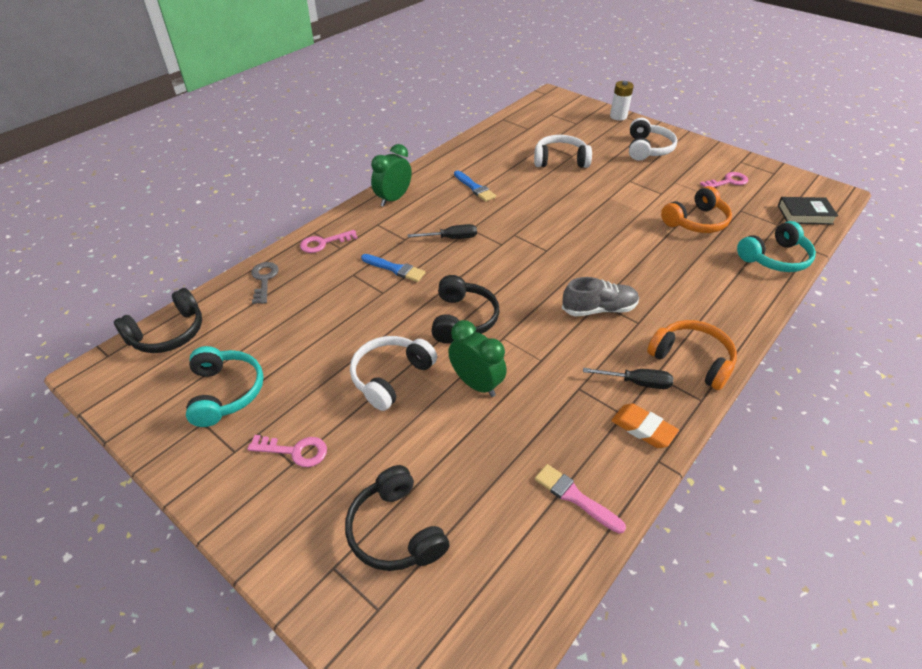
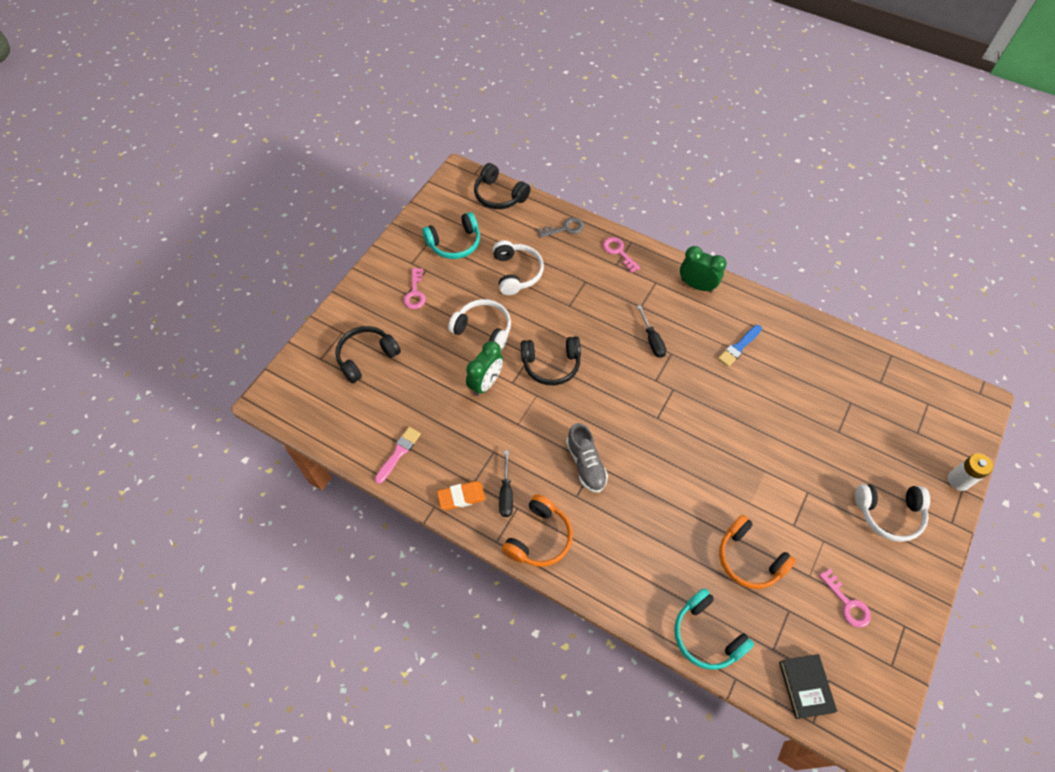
camera: 80 degrees right, 15 degrees up
(395, 269) = (599, 307): blue brush -> none
(560, 160) = (823, 420): white headphones -> white headphones (516, 273)
(643, 428) = (461, 497): orange eraser -> orange eraser turned 45 degrees clockwise

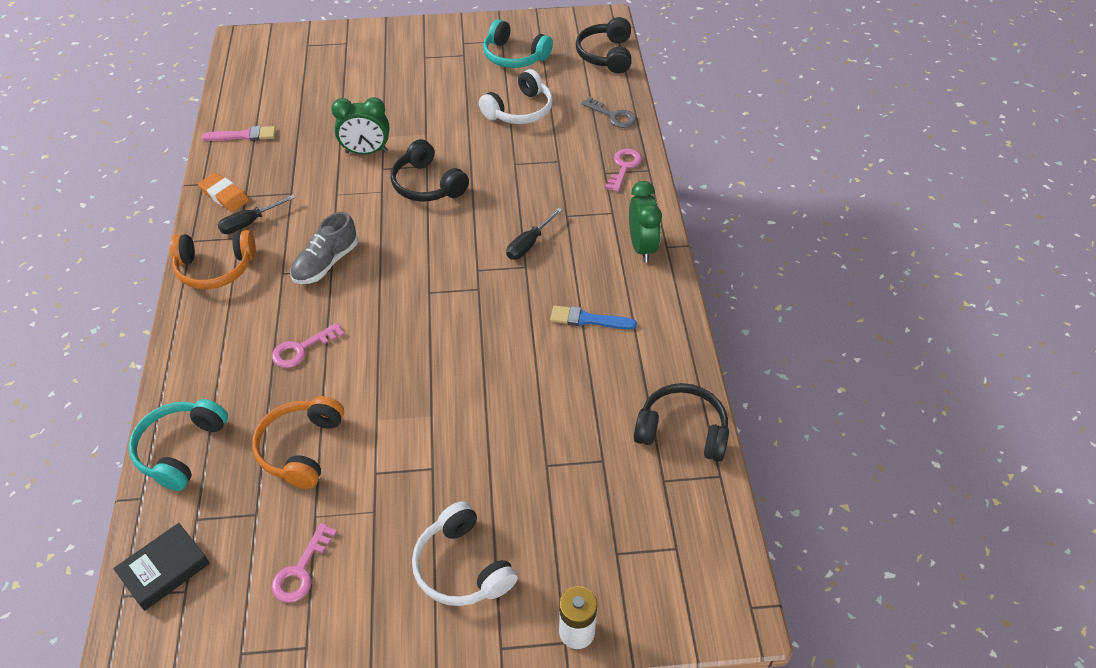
camera: 55 degrees right, 10 degrees down
(366, 357) = (331, 68): black headphones -> black headphones (682, 431)
(415, 293) = (430, 61): pink key -> pink key (301, 349)
(483, 329) = (428, 121): white headphones -> none

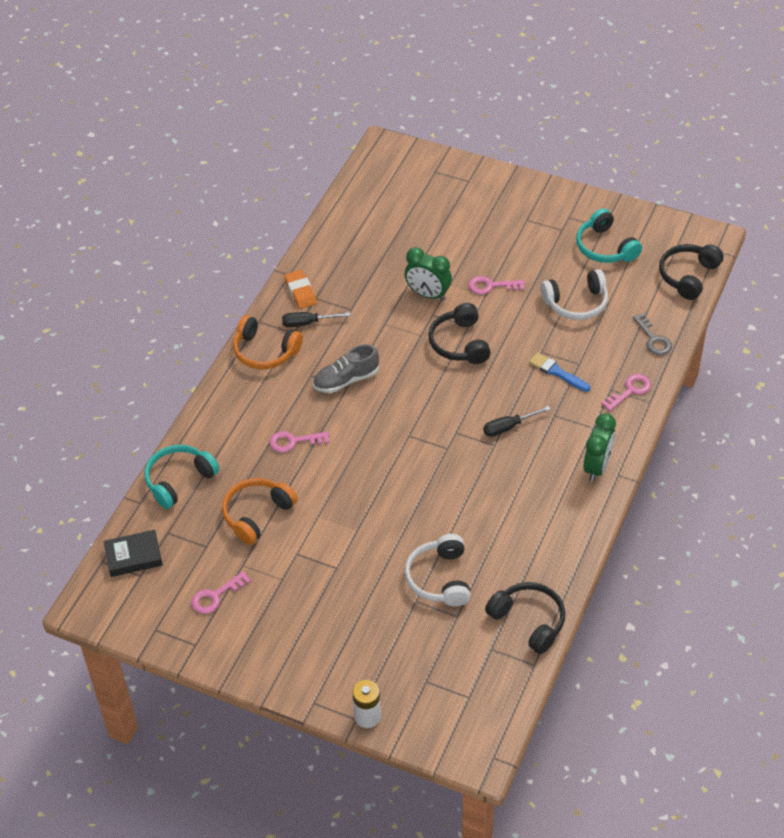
camera: 30 degrees right, 0 degrees up
(243, 135) = (340, 242): pink brush -> none
(426, 123) = (491, 286): none -> pink key
(462, 567) = (318, 642): white headphones -> white headphones (440, 578)
(588, 319) = (515, 508): blue brush -> blue brush (557, 372)

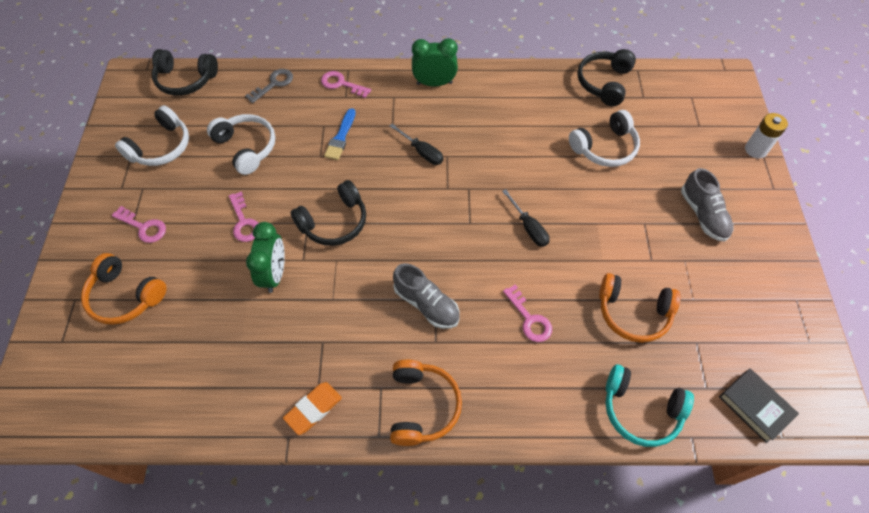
camera: 115 degrees left, 10 degrees up
(215, 596) = (740, 306): pink key -> pink key (144, 227)
(307, 323) = (361, 379): black screwdriver -> black screwdriver (529, 227)
(318, 621) = (703, 215): none -> grey shoe
(455, 208) = (125, 296): none -> orange headphones
(605, 247) = (161, 147): turquoise headphones -> white headphones

